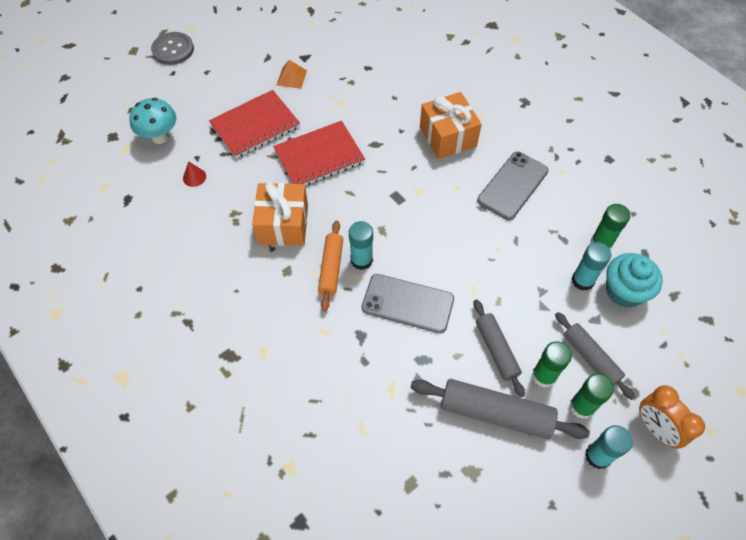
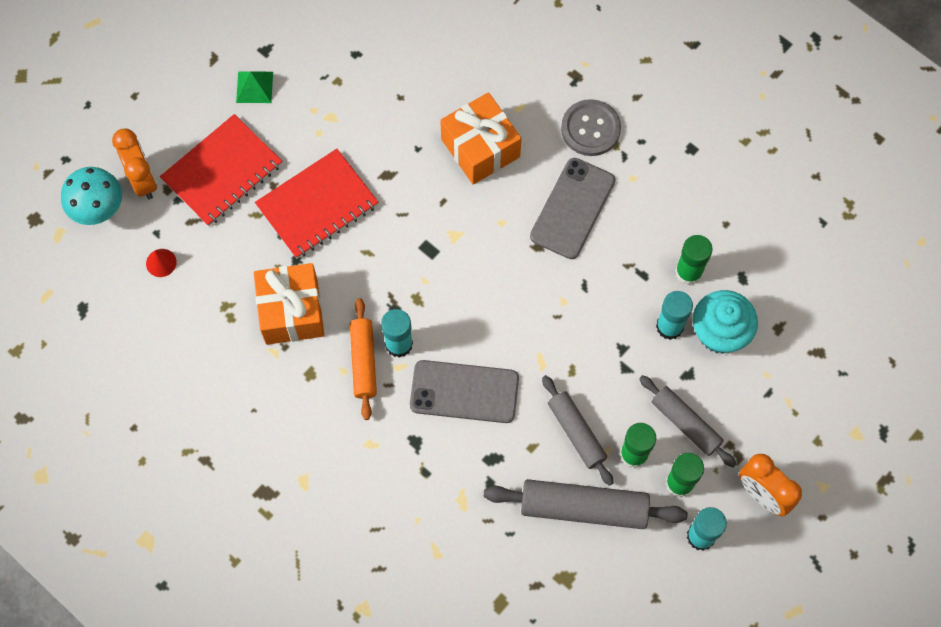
camera: 10 degrees left, 10 degrees up
(173, 49) = (77, 66): grey button -> grey button (590, 129)
(197, 123) = (143, 180): none -> orange clock
(291, 77) = (254, 87): orange pyramid -> green pyramid

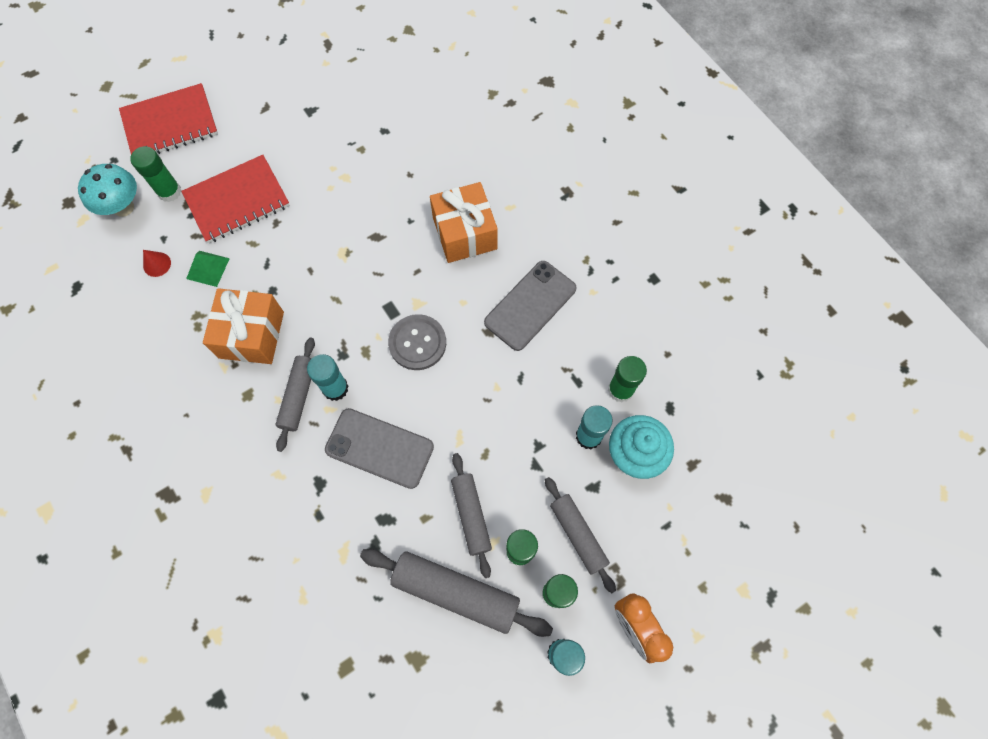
camera: 15 degrees right, 0 degrees up
(143, 180) = (169, 191): orange clock -> green glue stick
(254, 87) = (290, 138): green pyramid -> green pyramid (208, 268)
(317, 205) = (307, 248): red notebook -> red notebook (170, 124)
(363, 361) = (298, 396): orange rolling pin -> grey rolling pin
(590, 129) = (567, 240): grey button -> grey button (417, 343)

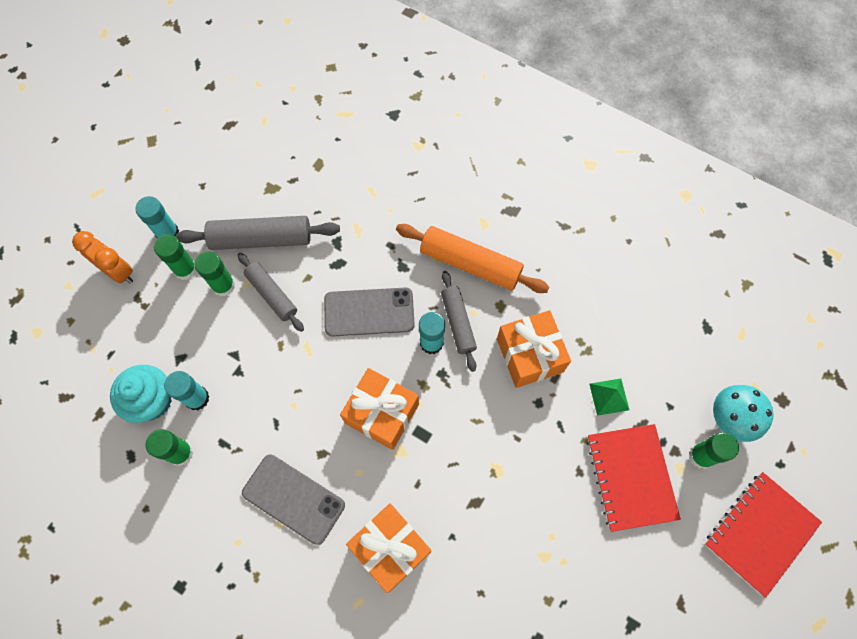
camera: 155 degrees right, 0 degrees up
(157, 264) = (656, 379): red cone -> none
(237, 201) = (631, 477): red notebook -> red notebook turned 45 degrees counterclockwise
(248, 453) = (470, 263): none -> orange rolling pin
(417, 343) = (382, 413): grey button -> orange gift
(530, 305) = (293, 498): grey phone -> grey phone turned 75 degrees counterclockwise
(578, 535) = (181, 316): grey rolling pin -> none

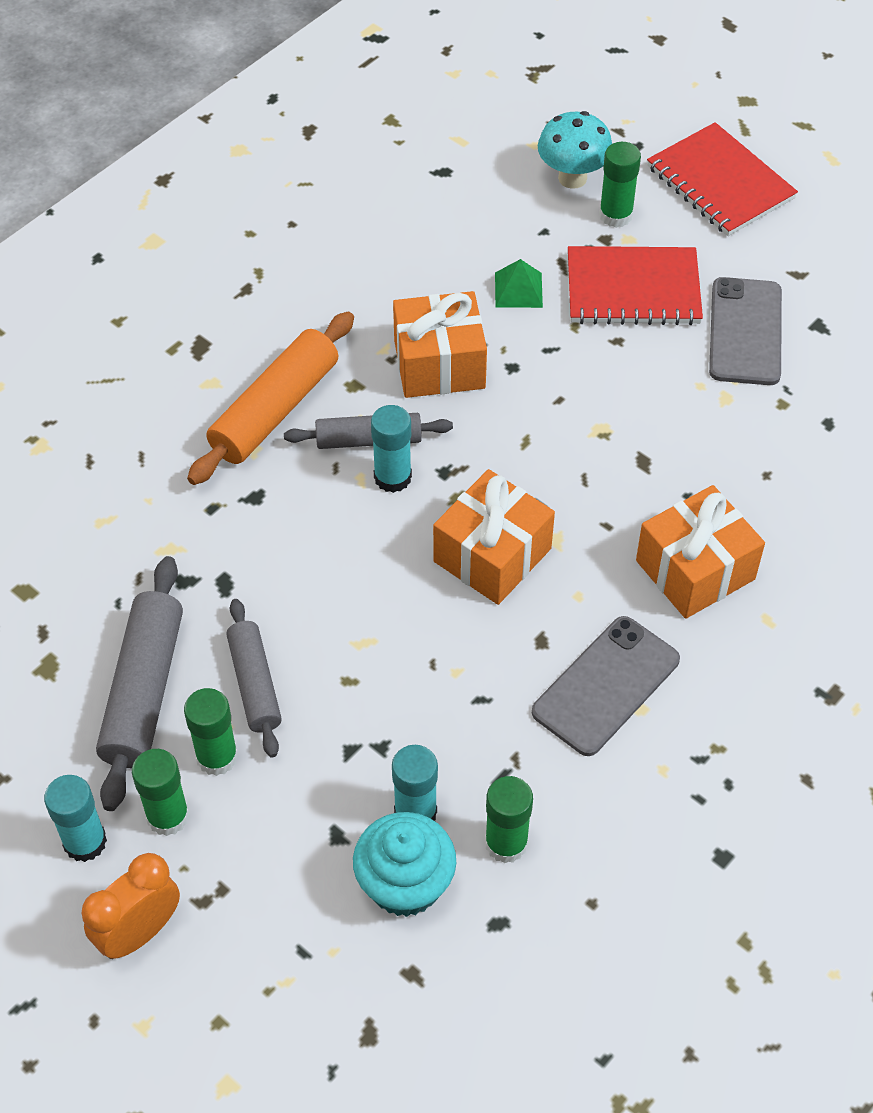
camera: 80 degrees left, 15 degrees down
(272, 295) = (255, 684): grey rolling pin -> grey rolling pin turned 75 degrees counterclockwise
(369, 312) = (321, 550): grey phone -> grey phone (745, 332)

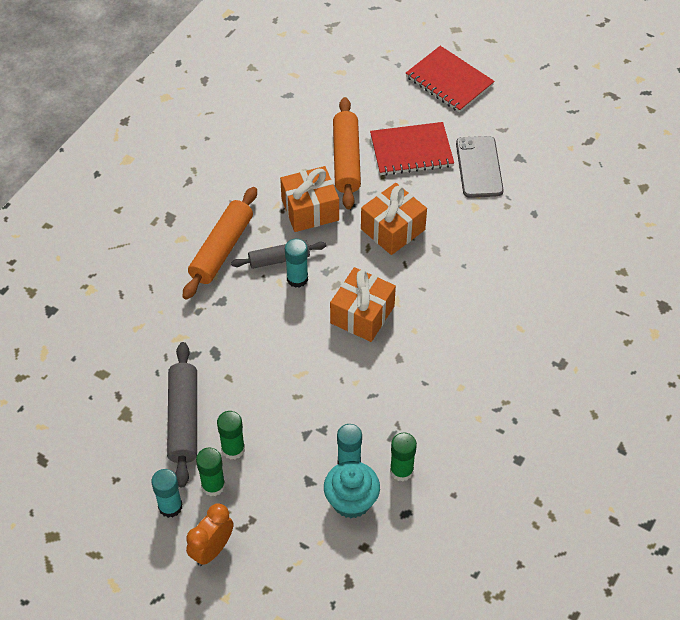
camera: 10 degrees left, 0 degrees up
(255, 684) = (245, 406): grey rolling pin -> none
(518, 289) = (346, 160): green pyramid -> orange rolling pin
(572, 178) = (364, 89): turquoise mushroom -> none
(605, 686) = (439, 377): grey phone -> none
(615, 215) = (393, 108): green glue stick -> none
(695, 570) = (475, 306): orange gift -> orange gift (393, 229)

